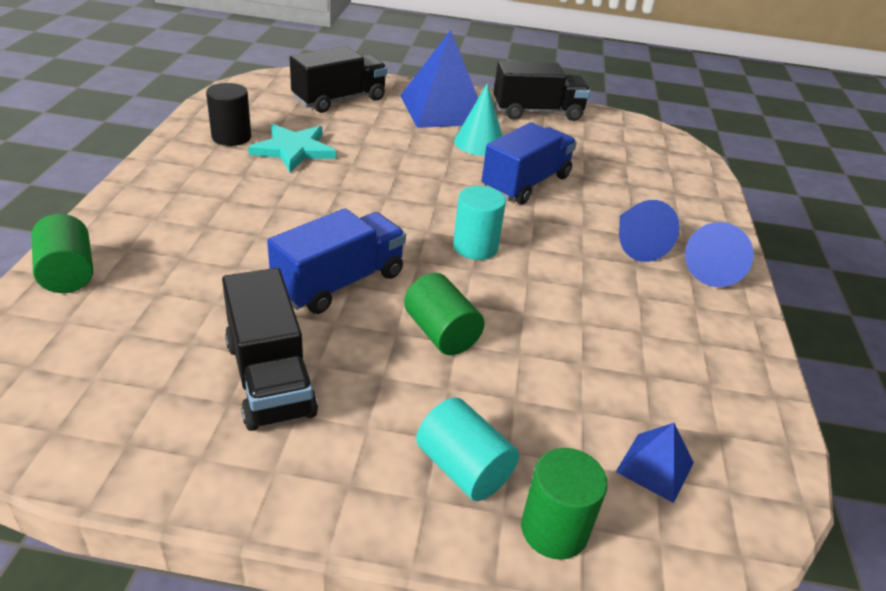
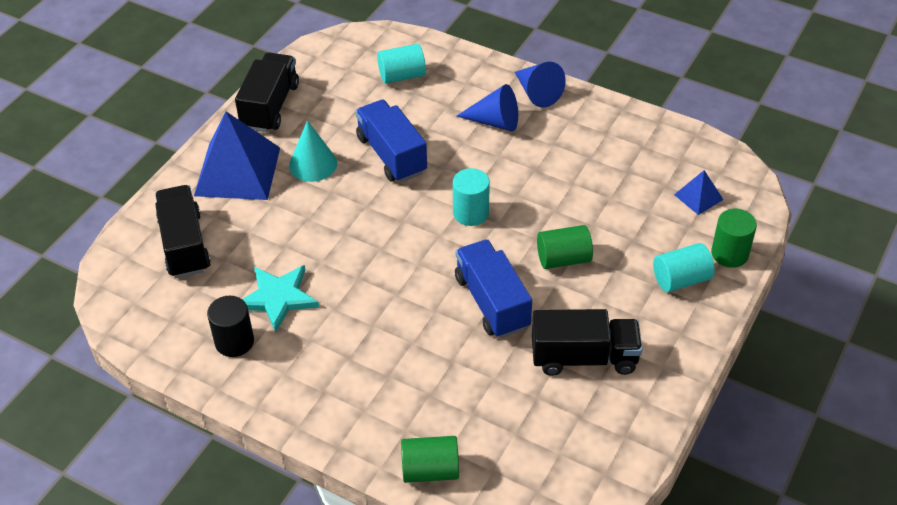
camera: 65 degrees left, 10 degrees up
(647, 173) = (402, 76): none -> turquoise cylinder

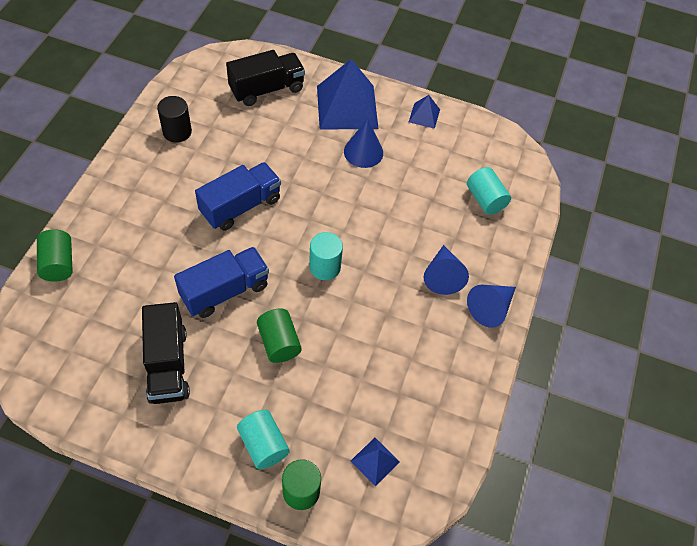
camera: 75 degrees right, 10 degrees up
(270, 106) = (424, 115): black truck -> blue pyramid
(278, 298) = (220, 150): turquoise star -> none
(313, 164) = (363, 152): turquoise cone -> blue cone
(391, 155) = (384, 203): blue truck -> blue truck (240, 206)

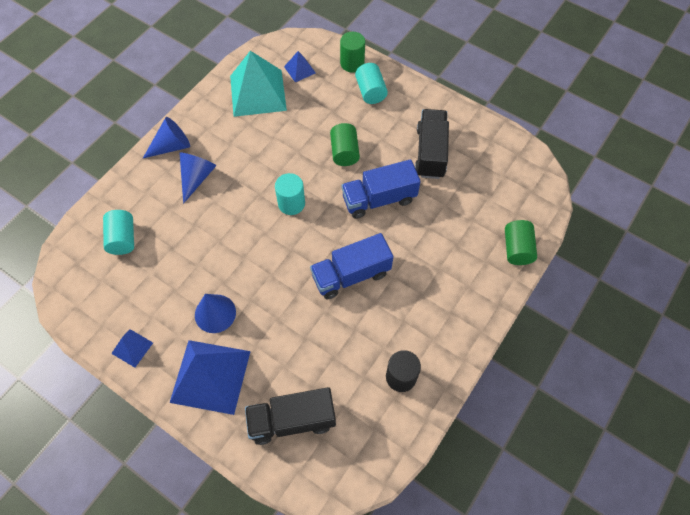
camera: 160 degrees left, 5 degrees up
(419, 408) = (257, 92): none -> turquoise pyramid

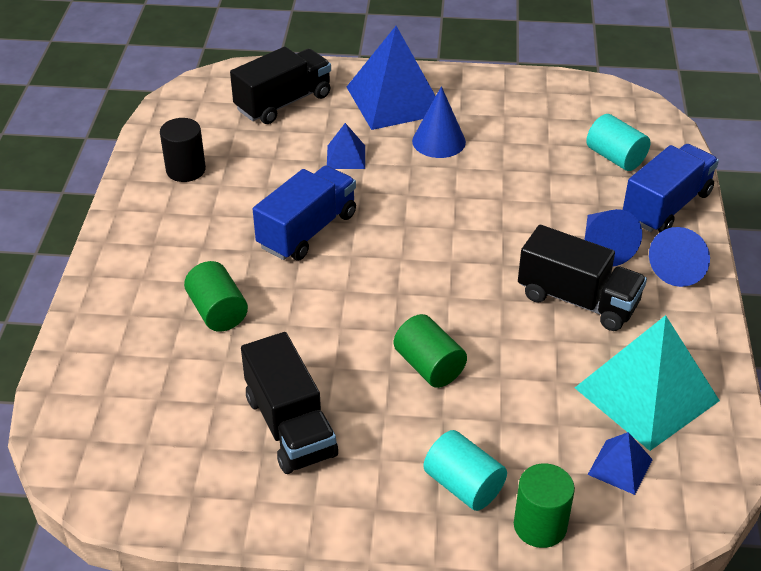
camera: 150 degrees right, 20 degrees down
(132, 348) = (496, 89): blue pyramid -> blue pyramid (346, 157)
(241, 153) = (577, 300): none -> black truck
(291, 203) = (449, 271): turquoise cylinder -> none
(379, 199) = (330, 326): blue truck -> blue truck (666, 206)
(517, 249) = (86, 347): green cylinder -> green cylinder (218, 312)

